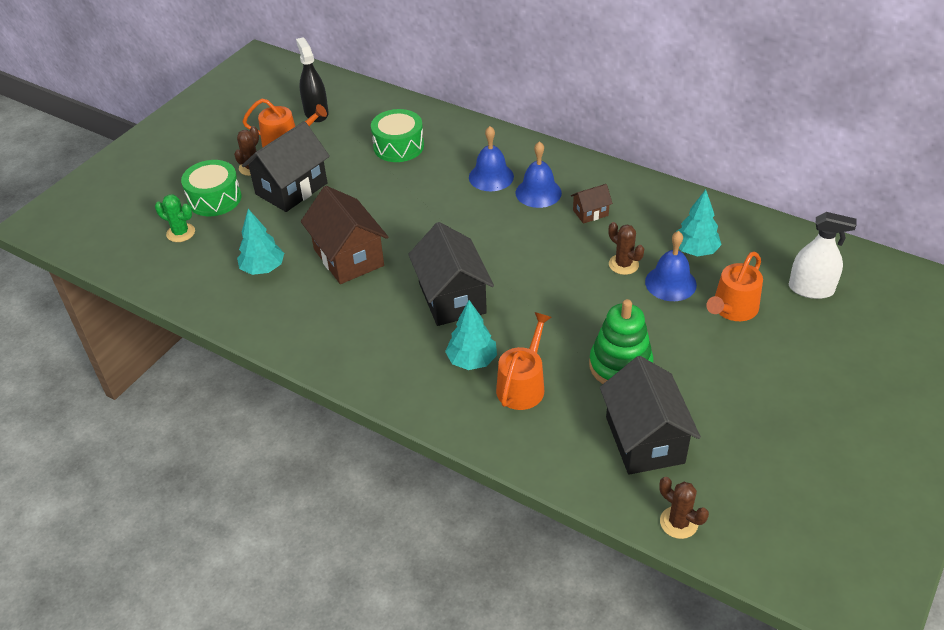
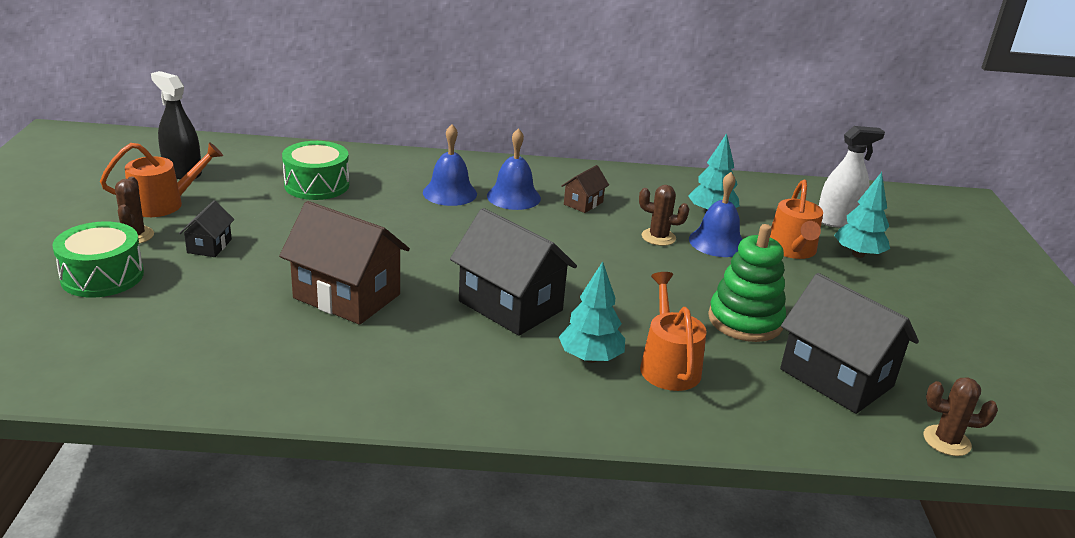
camera: 35 degrees left, 15 degrees down
(180, 233) = (76, 322): green cactus -> none
(263, 269) = (237, 333): turquoise tree -> turquoise tree (858, 254)
(291, 189) = (209, 246): black house -> black house, size x0.48

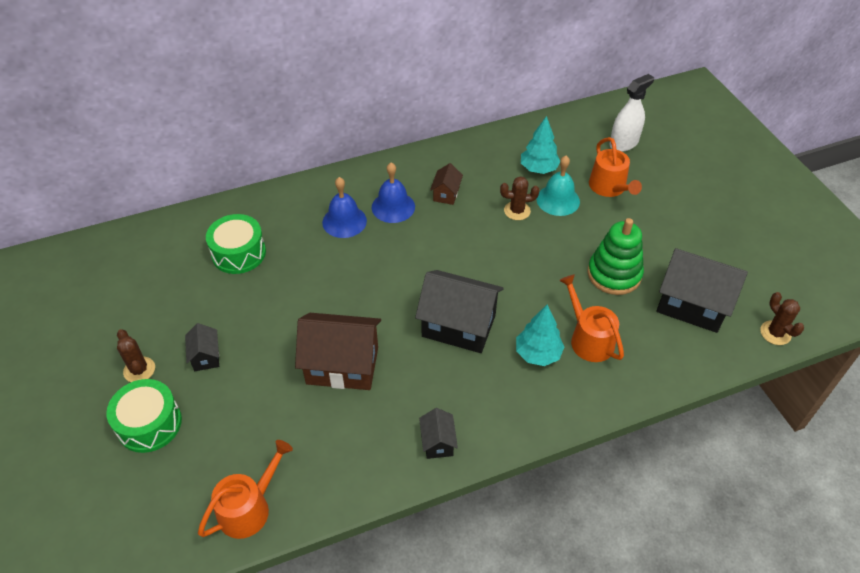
camera: 20 degrees left, 20 degrees up
(162, 204) = (134, 325): orange watering can -> orange watering can (248, 508)
(182, 172) = (121, 281): black spray bottle -> none
(400, 393) = (438, 442): none -> black house
(717, 242) = (558, 200): blue bell -> turquoise bell
(858, 254) = (652, 175): turquoise tree -> none
(946, 441) = (775, 333): brown cactus -> brown cactus turned 75 degrees clockwise

